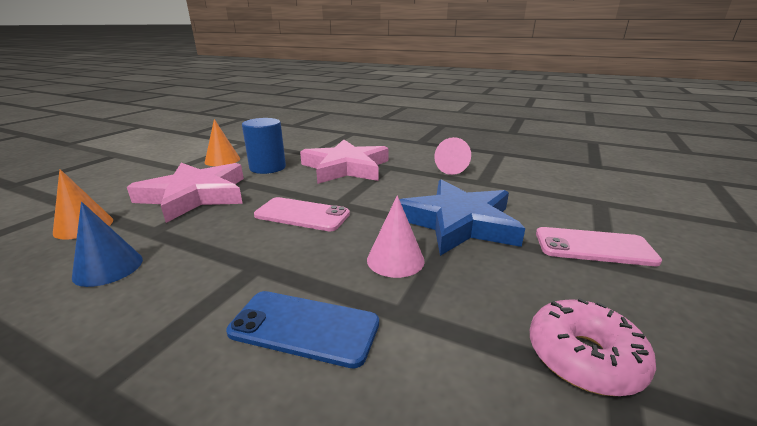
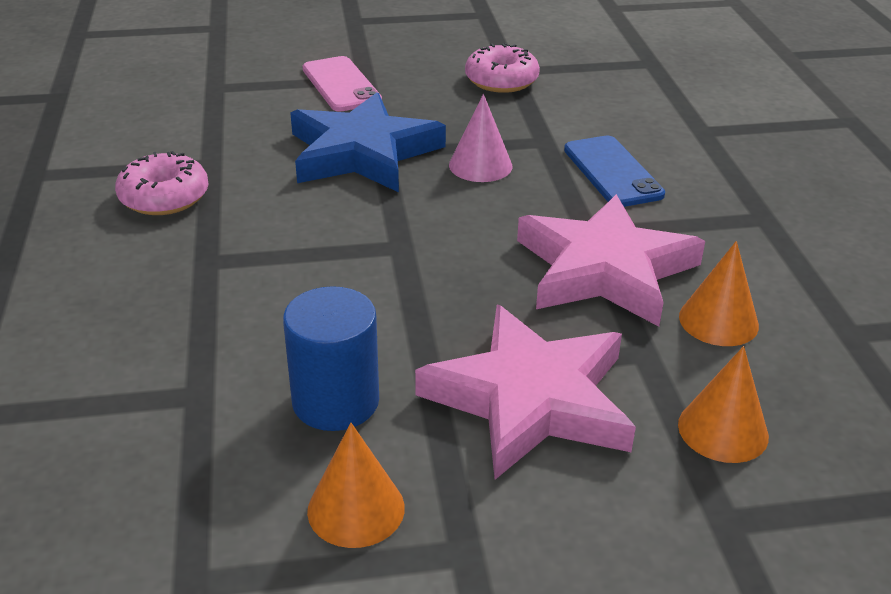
camera: 125 degrees left, 10 degrees up
(108, 267) = (718, 321): blue cone -> orange cone
(302, 215) = (464, 259): pink phone -> none
(346, 167) = (250, 303): pink star -> pink star (605, 269)
(453, 168) = (164, 197): pink cone -> pink donut

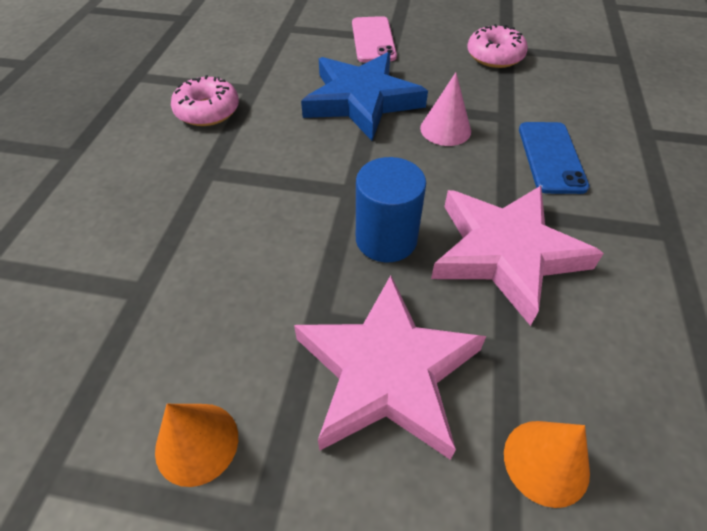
camera: 20 degrees right, 15 degrees up
(335, 401) = (234, 327): blue cylinder -> blue cylinder (386, 239)
(718, 321) = (588, 334): orange cone -> none

